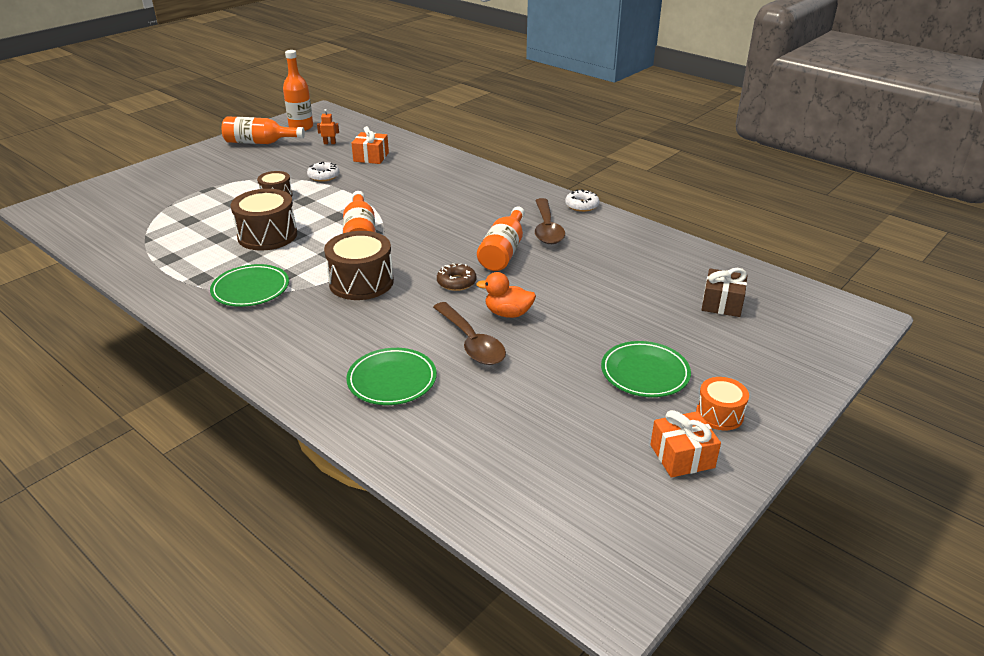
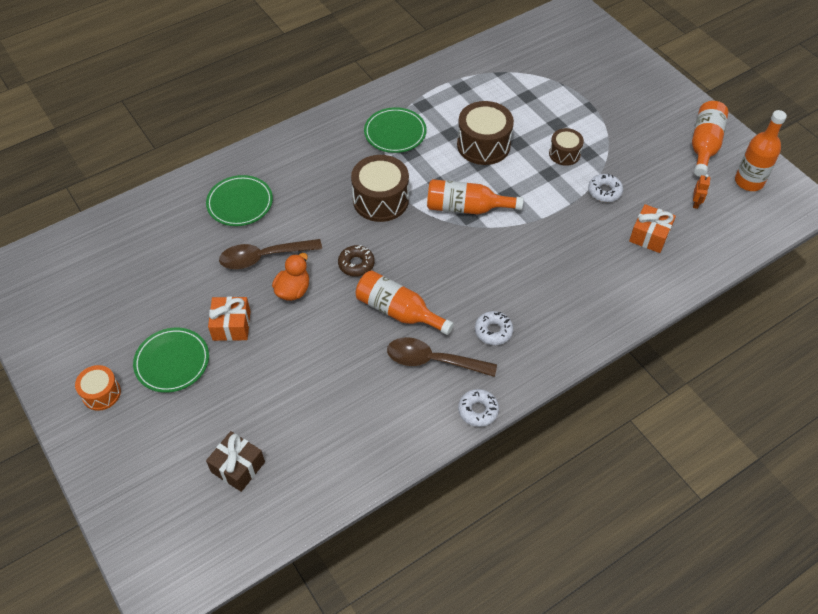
camera: 105 degrees right, 20 degrees up
(501, 207) = (493, 331): none -> white donut
(682, 456) = (76, 350): orange gift -> orange gift (231, 325)

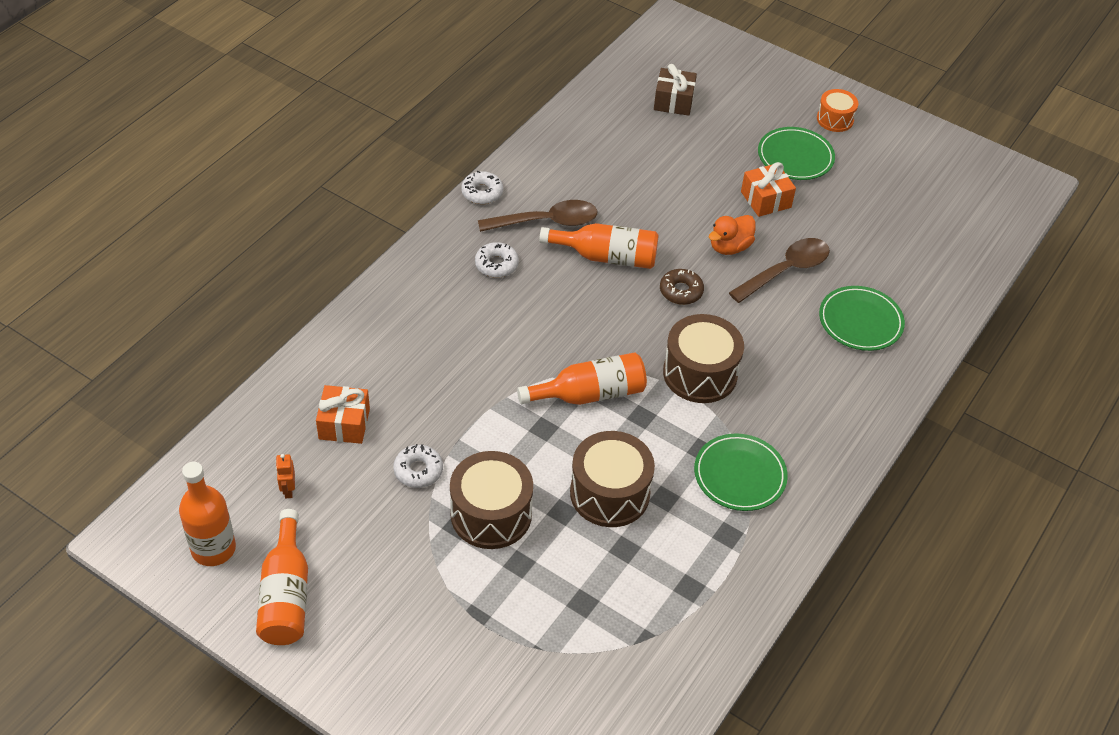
camera: 155 degrees right, 5 degrees down
(293, 290) = (729, 247): orange duck -> orange duck turned 45 degrees clockwise
(564, 154) = (491, 514): brown drum -> brown drum, size x1.72

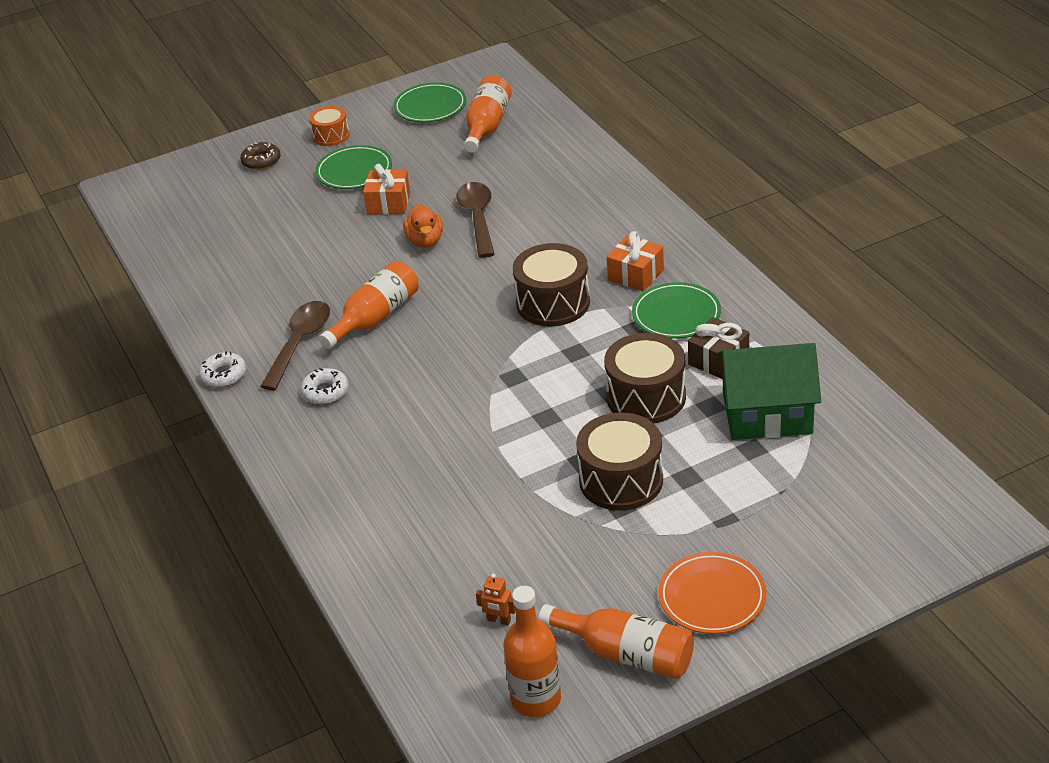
camera: 55 degrees left, 10 degrees down
(344, 424) = (444, 556): orange gift -> orange gift (636, 275)
(378, 636) = (712, 597): none -> orange plate
(418, 470) = (538, 516): white donut -> none
(590, 394) = (528, 376): orange bottle -> orange bottle (487, 126)
(638, 599) = (767, 414): none -> green house
(673, 101) = (221, 218): brown gift -> brown gift (718, 360)
(681, 291) = (452, 285): brown donut -> brown donut (261, 161)
(860, 321) = (563, 197): green plate -> green plate (430, 106)

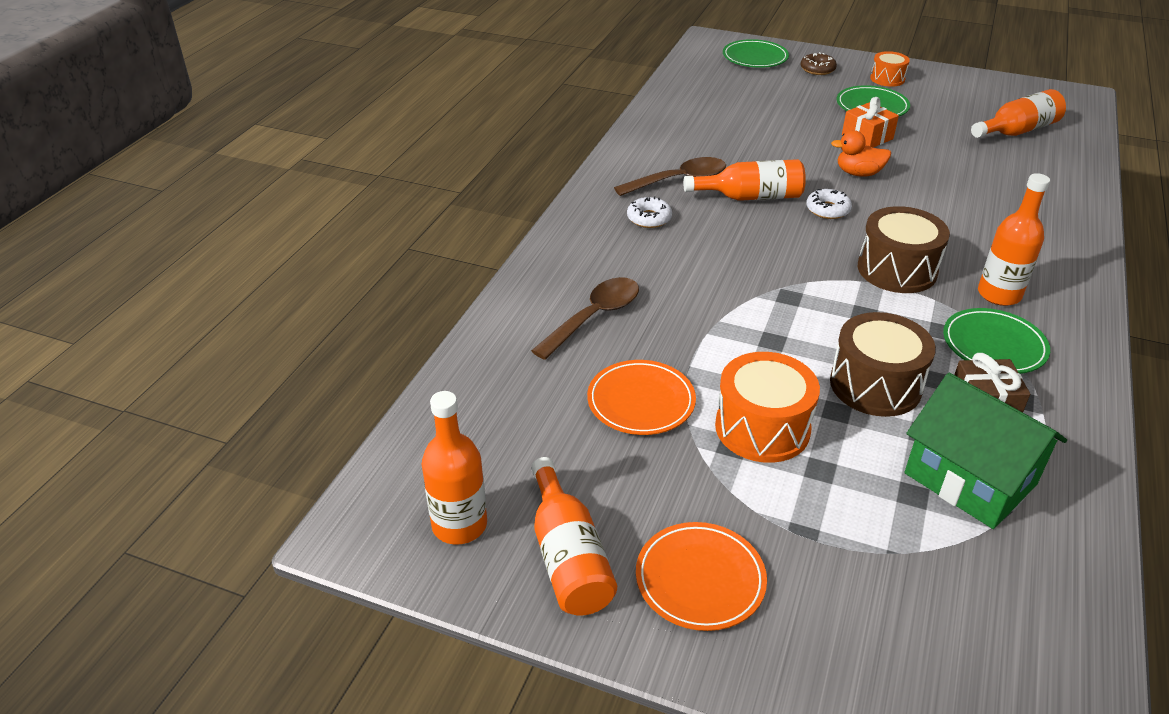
camera: 45 degrees right, 0 degrees up
(224, 375) = (606, 169): white donut -> white donut (827, 210)
(425, 241) = (858, 173): orange duck -> orange duck turned 60 degrees clockwise
(430, 106) = (989, 98): green plate -> green plate (755, 57)
(477, 218) = (920, 182): brown spoon -> brown spoon (594, 317)
(499, 620) = (524, 447): orange robot -> none
(525, 527) = (641, 401): none -> orange plate
(621, 480) = (762, 428): brown drum -> orange drum
(636, 275) = (999, 294): orange gift -> orange bottle

